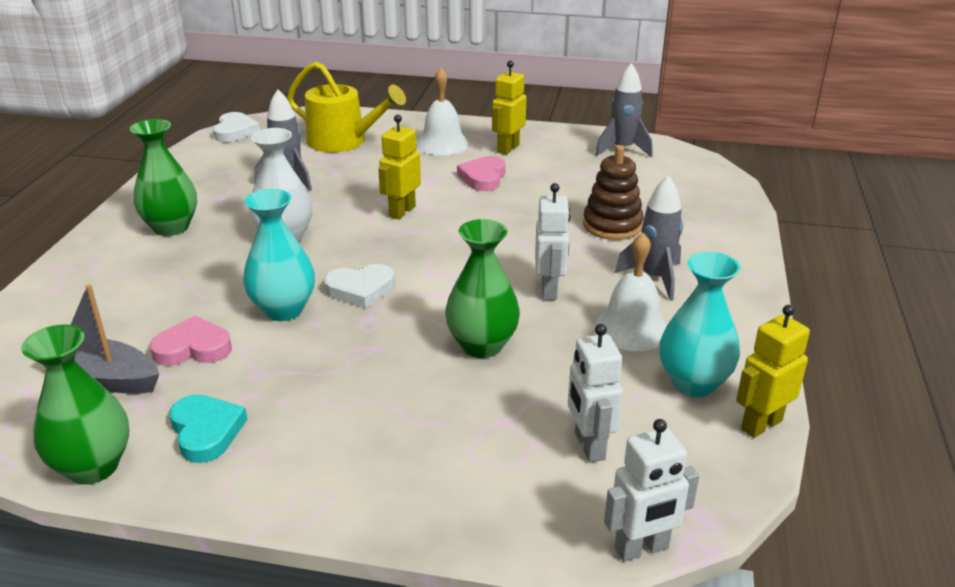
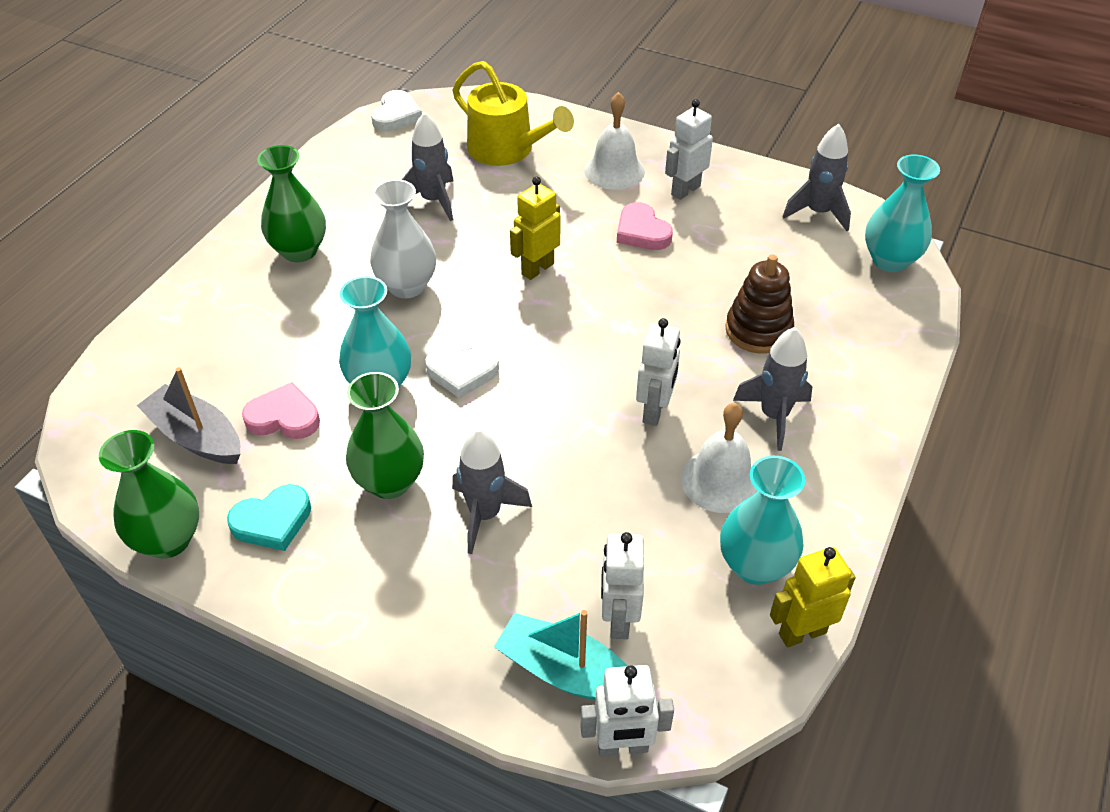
camera: 15 degrees right, 15 degrees up
(206, 431) = (272, 521): turquoise heart -> turquoise heart turned 75 degrees clockwise
(424, 389) = (485, 514): none -> grey rocket
(482, 345) = (559, 471): green vase -> green vase (389, 482)
(483, 177) = (642, 232): pink heart -> pink heart turned 60 degrees counterclockwise
(507, 148) = (685, 190): yellow robot -> white robot
(558, 498) = (566, 672): none -> turquoise boat
(694, 170) = (890, 260): none -> turquoise vase

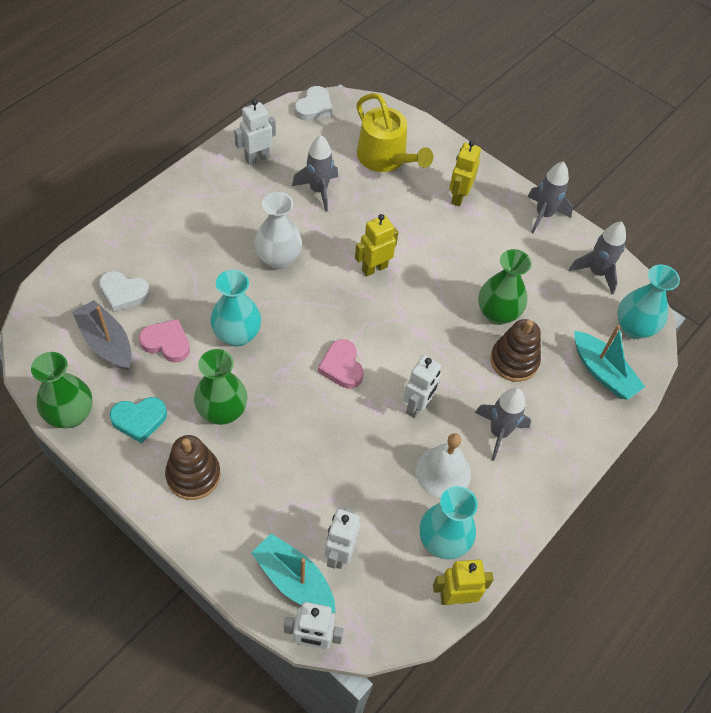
camera: 10 degrees right, 10 degrees up
(299, 251) = (212, 210): green vase -> green vase (497, 314)
(374, 573) = (193, 475): none -> brown stacking toy
(462, 372) = (295, 339): white heart -> white heart (123, 293)
(485, 514) = (277, 453): grey rocket -> grey rocket (543, 215)
(614, 170) = (458, 197): white bell -> yellow robot
(642, 232) = (460, 256): pink heart -> pink heart (342, 366)
(685, 190) = (505, 227): white robot -> white robot (257, 157)
(874, 317) = (602, 372): none -> turquoise boat

